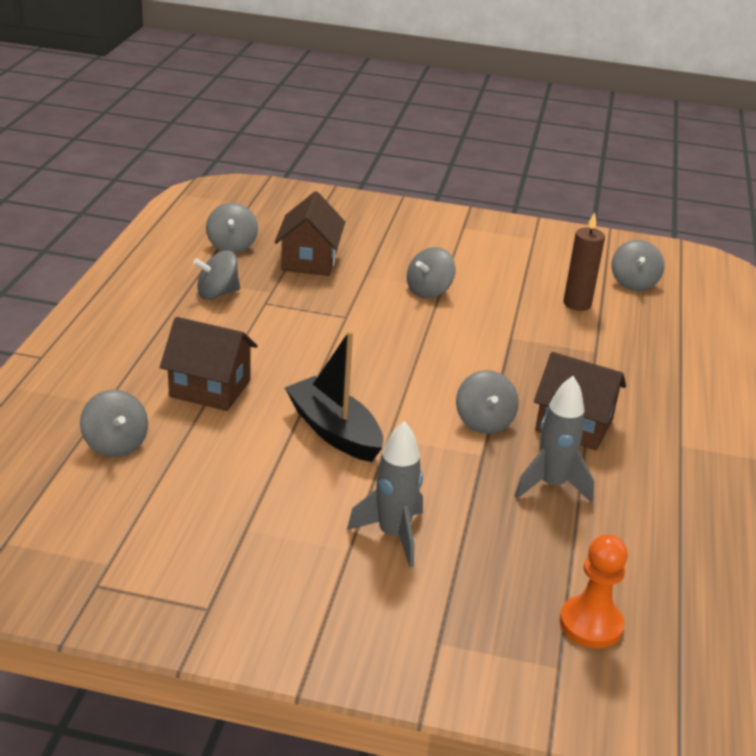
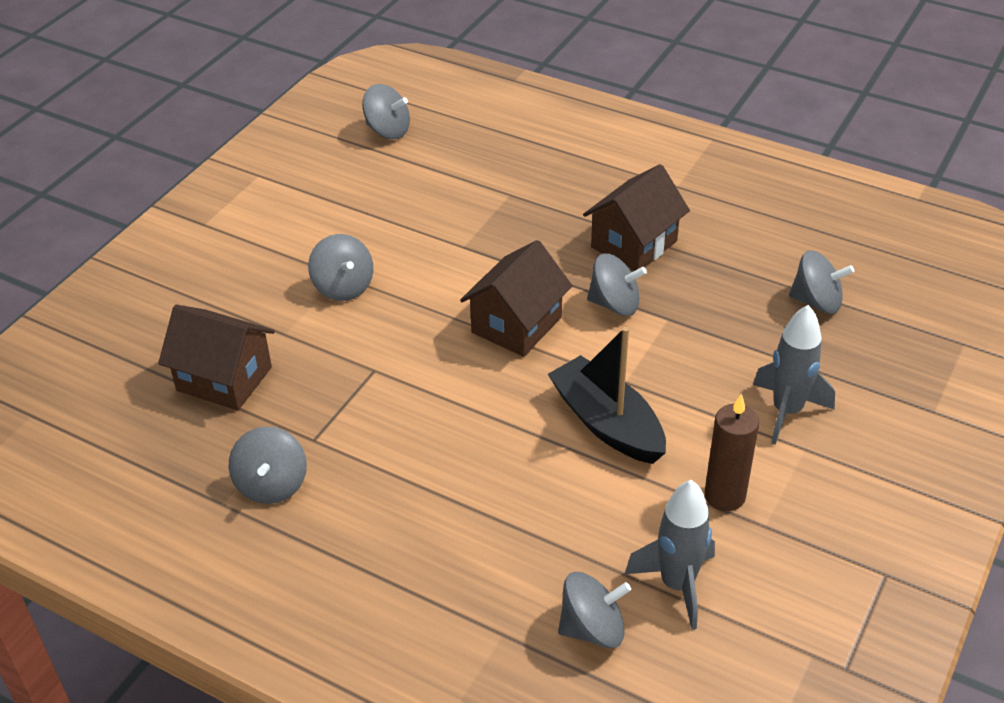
camera: 70 degrees left, 10 degrees up
(210, 388) = (496, 521): brown house -> brown house (516, 325)
(232, 246) = (147, 451): grey spinning top -> grey spinning top (816, 302)
(334, 431) = (607, 423): black boat -> black boat turned 75 degrees clockwise
(551, 485) = (725, 284): grey rocket -> grey rocket (677, 585)
(577, 304) = (414, 181): brown candle -> brown candle (724, 496)
(590, 624) = (914, 311): orange pawn -> none

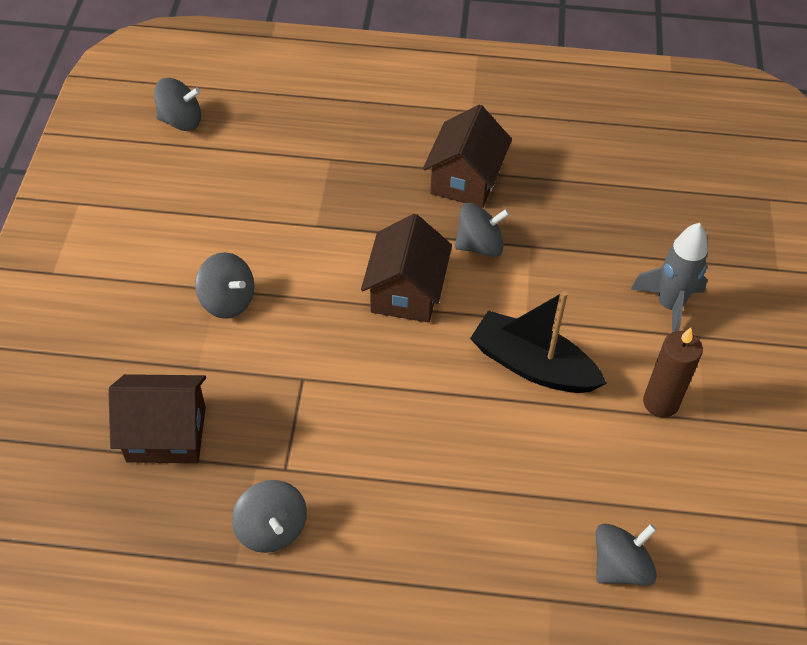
camera: 25 degrees left, 10 degrees up
(677, 585) = (665, 499): grey rocket -> none
(816, 302) = (641, 193): grey spinning top -> none

